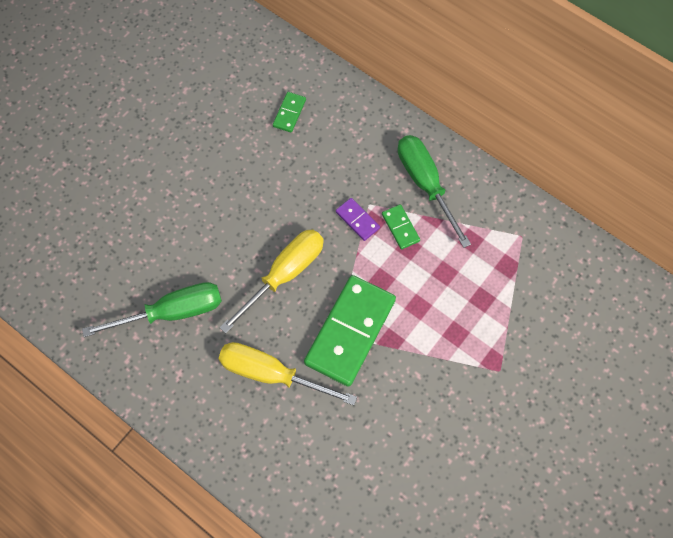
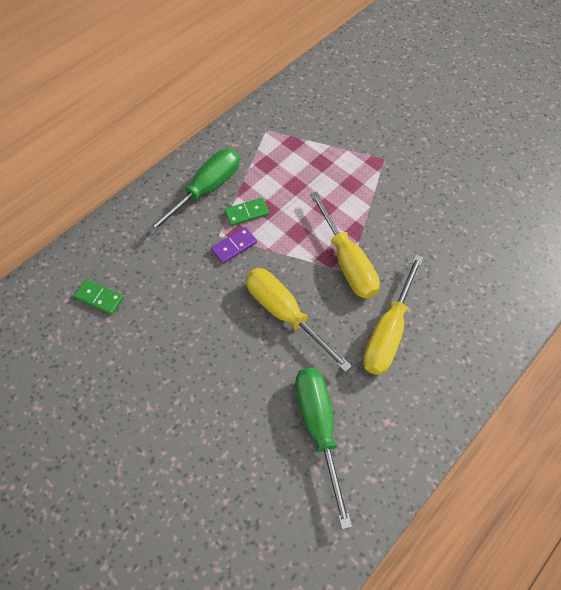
camera: 85 degrees left, 5 degrees down
(350, 332) = (347, 261): green domino -> yellow screwdriver
(425, 184) = (206, 190): green screwdriver -> green screwdriver turned 150 degrees clockwise

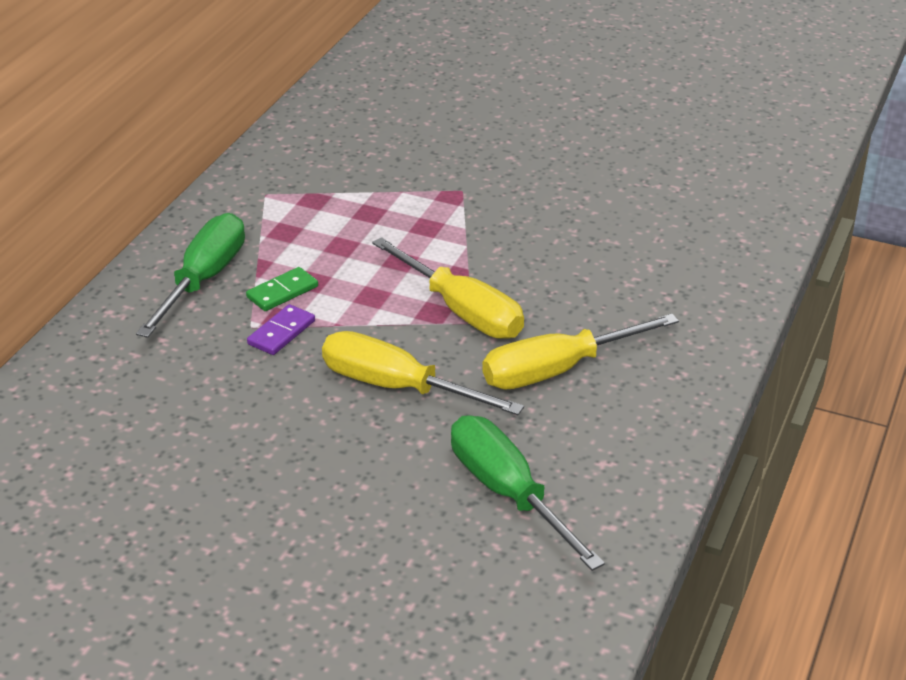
camera: 20 degrees left, 25 degrees down
(99, 298) = (93, 438): green domino -> none
(388, 331) = (558, 370): yellow screwdriver -> yellow screwdriver turned 60 degrees clockwise

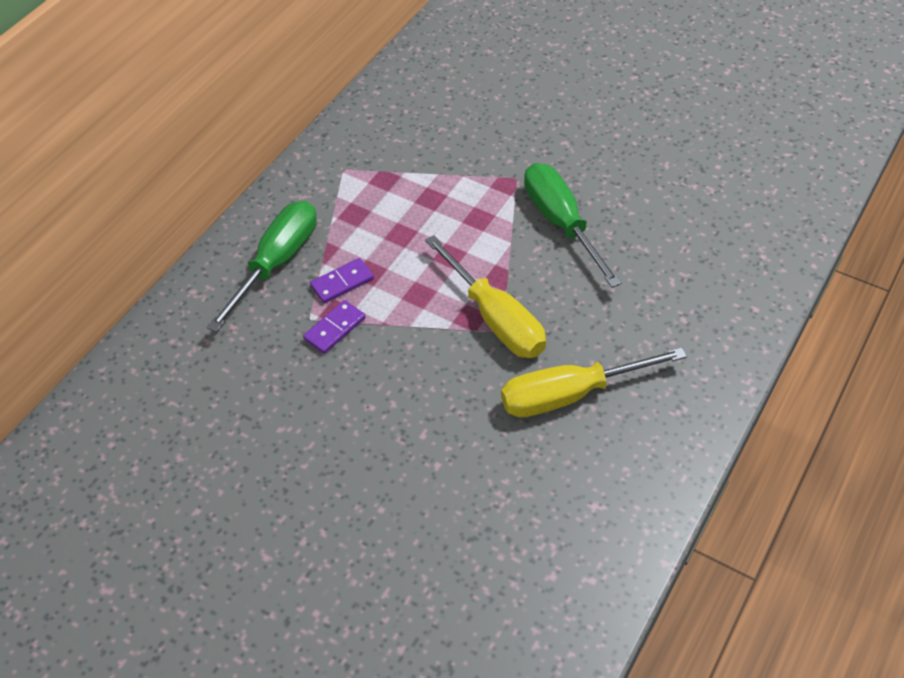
camera: 10 degrees right, 15 degrees up
(282, 292) = (342, 282): green domino -> purple domino
(397, 387) = (426, 400): yellow screwdriver -> none
(508, 494) = (505, 532): green screwdriver -> green screwdriver (561, 223)

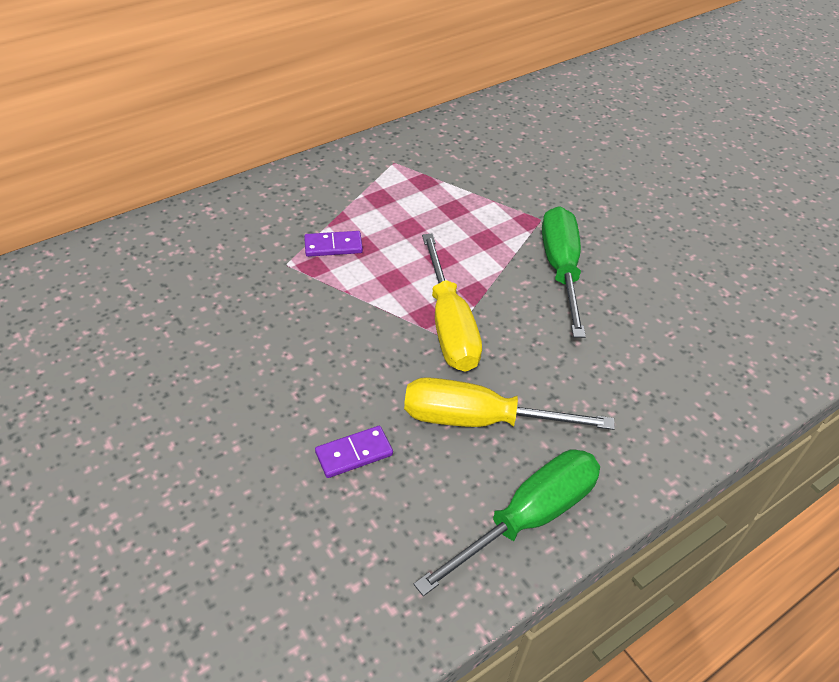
camera: 20 degrees right, 5 degrees down
(276, 263) = (290, 212): green screwdriver -> green screwdriver (528, 518)
(335, 329) = (302, 279): purple domino -> purple domino (354, 454)

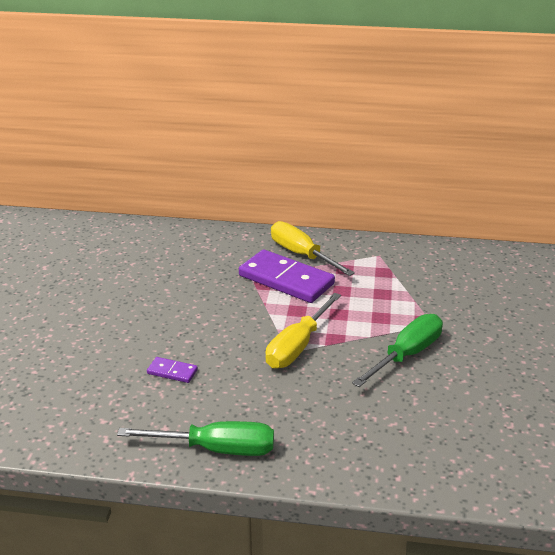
camera: 45 degrees right, 15 degrees down
(333, 246) = (286, 280): purple domino -> purple domino, size x2.26
(479, 420) = (252, 395): yellow screwdriver -> yellow screwdriver (302, 255)

